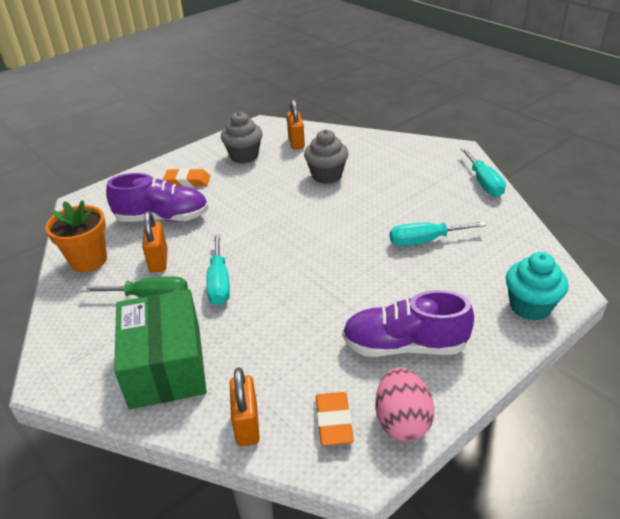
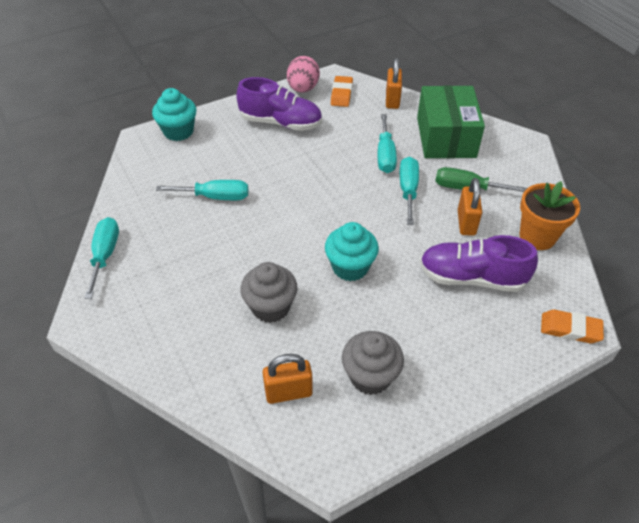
camera: 170 degrees left, 10 degrees up
(187, 181) = (449, 337): orange eraser -> orange eraser (570, 329)
(249, 322) = (385, 155): none -> turquoise screwdriver
(270, 208) = (350, 267): none -> turquoise cupcake
(296, 142) = (288, 392): orange padlock -> orange padlock turned 75 degrees clockwise

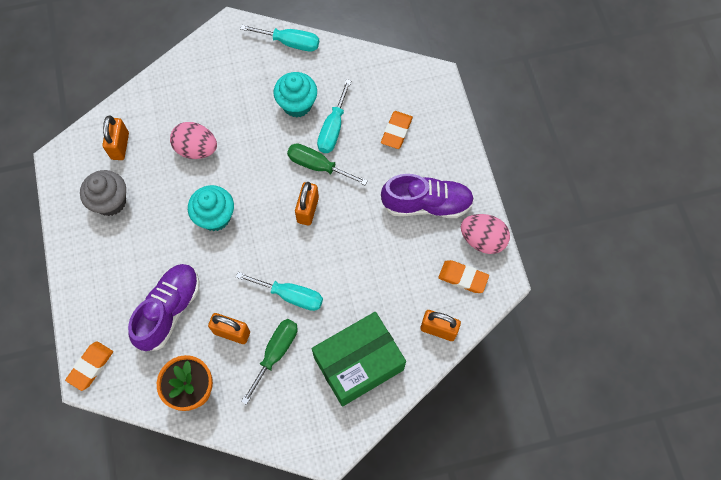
camera: 105 degrees right, 20 degrees up
(178, 131) = (436, 110): turquoise cupcake -> turquoise cupcake (297, 104)
(209, 153) = (396, 131): none -> orange eraser
(263, 200) = (317, 166): none -> green screwdriver
(270, 307) = (196, 149): grey cupcake -> pink egg
(281, 123) = (426, 204): purple shoe -> purple shoe turned 120 degrees counterclockwise
(314, 197) = (308, 210): none -> orange padlock
(385, 155) = (347, 291): turquoise screwdriver -> none
(446, 137) = (358, 363): green box -> green box turned 45 degrees counterclockwise

